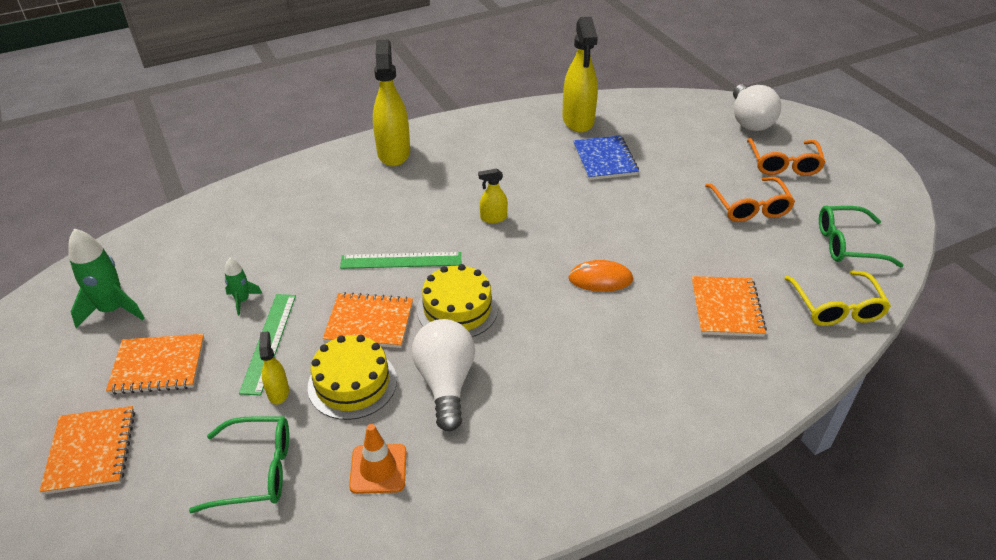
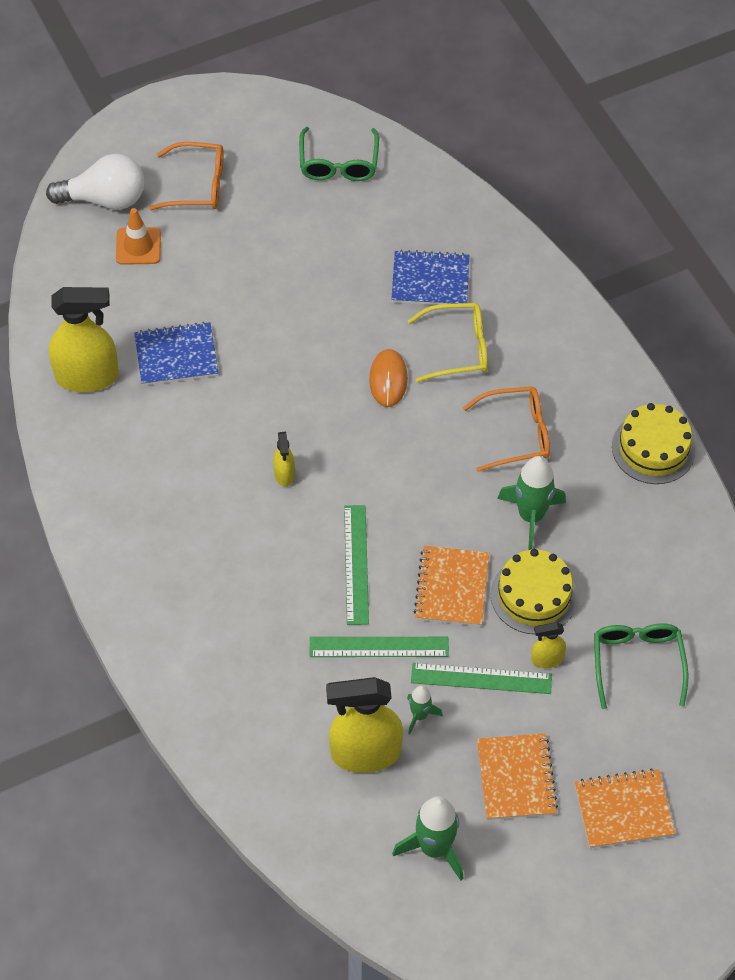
camera: 90 degrees left, 15 degrees up
(316, 275) = (379, 647): none -> green ruler
(378, 469) = (629, 565): orange traffic cone -> orange traffic cone (138, 246)
(393, 153) = (144, 585): yellow spray bottle -> yellow spray bottle (365, 753)
(445, 383) = (531, 516): white light bulb -> green rocket
(457, 309) = (432, 508): yellow cake -> yellow cake (653, 448)
(726, 308) = (430, 280): orange notebook -> blue notebook
(750, 207) = (275, 232): orange glasses -> orange glasses (517, 434)
(836, 308) = (429, 195): yellow glasses -> yellow glasses (458, 348)

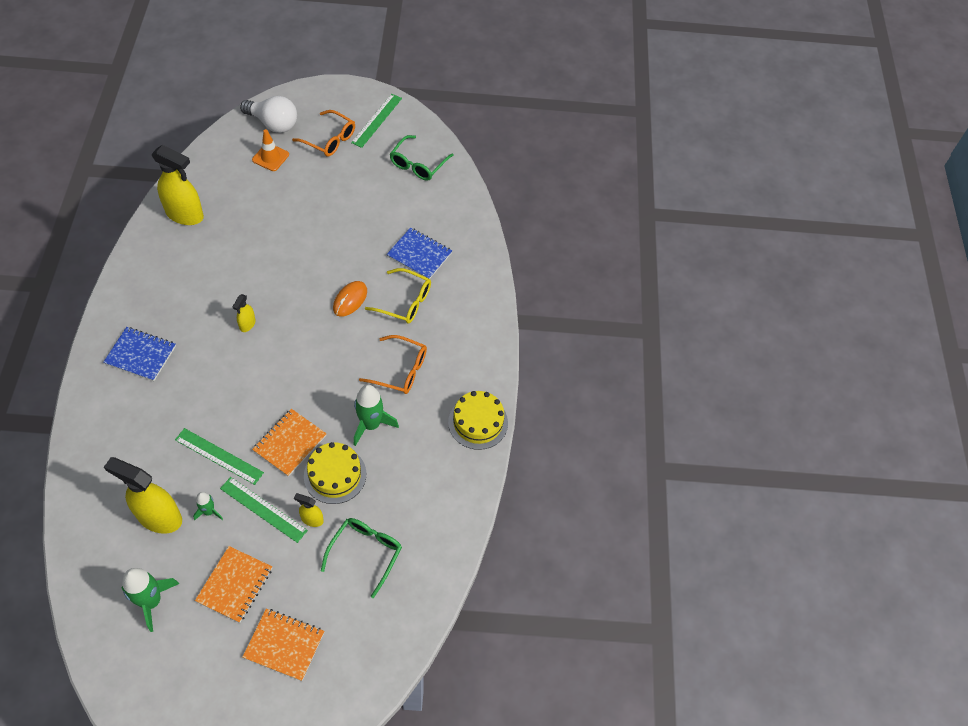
camera: 25 degrees right, 0 degrees up
(176, 356) = (242, 227): blue notebook -> blue notebook (140, 355)
(356, 564) = (245, 399): green ruler -> green ruler (377, 120)

